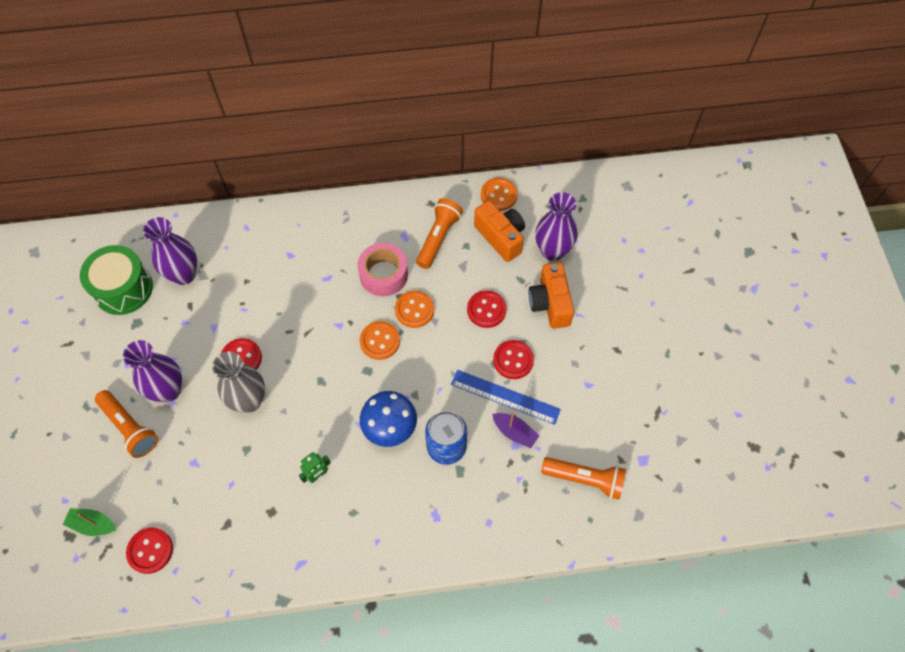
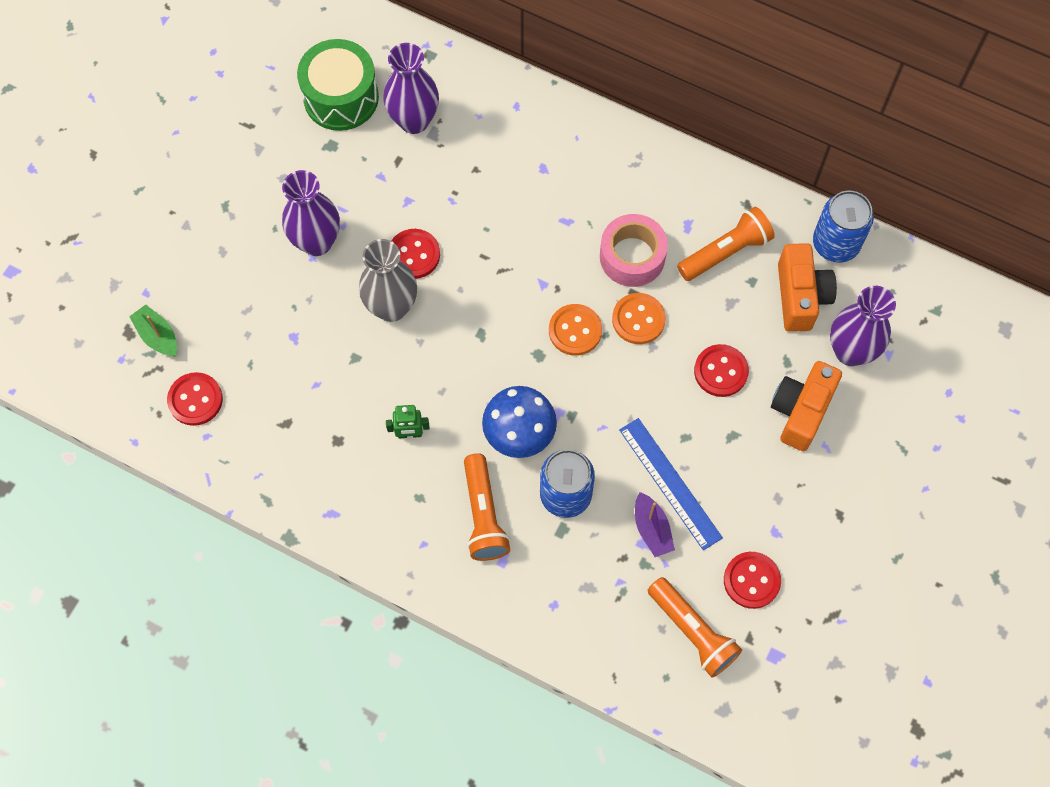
camera: 35 degrees right, 5 degrees up
(130, 428) = (253, 258): orange flashlight -> orange flashlight (483, 515)
(499, 195) = (835, 244): orange button -> blue can
(513, 360) = (709, 448): red button -> red button (751, 580)

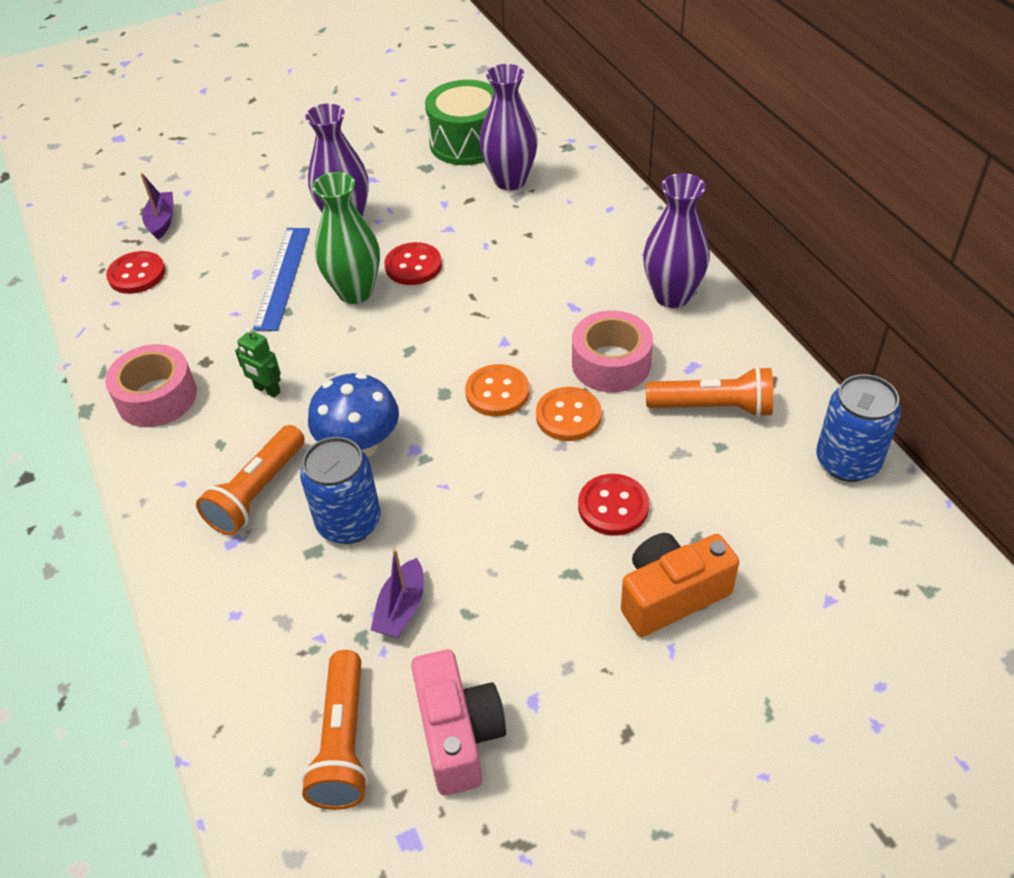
camera: 40 degrees right, 20 degrees down
(158, 336) = (162, 221): green boat -> purple boat
(333, 493) = (157, 397): none -> pink tape
(391, 307) = (355, 292): grey vase -> green vase
(670, 483) = (462, 577): blue ruler -> blue ruler (283, 277)
(751, 580) = (459, 734): red button -> pink camera
(800, 296) = (764, 487): orange camera -> none
(850, 351) = (782, 571): purple vase -> purple vase (672, 296)

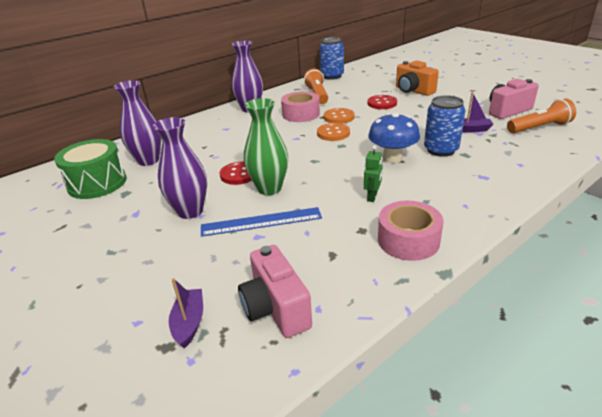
camera: 105 degrees left, 15 degrees down
(137, 274) = (275, 308): red button -> pink camera
(162, 221) = (189, 323): purple boat -> purple boat turned 105 degrees clockwise
(257, 492) = (447, 178): orange flashlight -> none

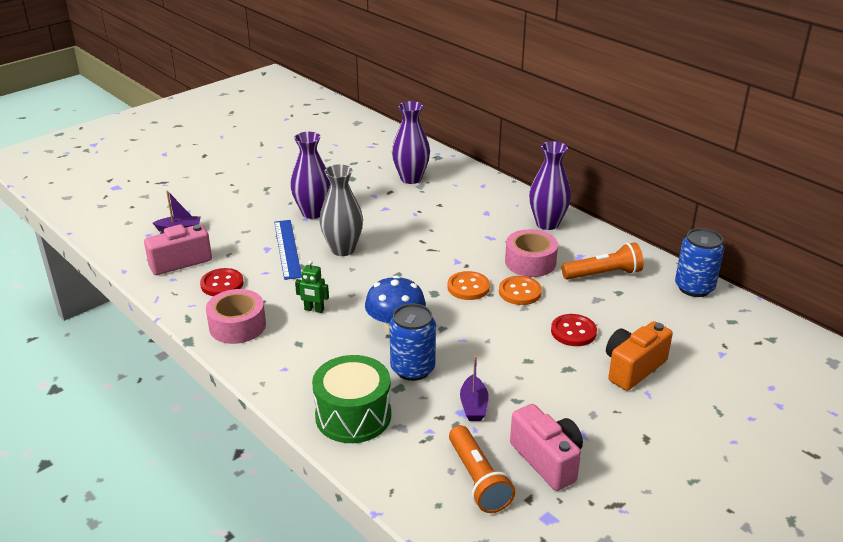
camera: 85 degrees right, 0 degrees up
(97, 183) = (370, 162): green drum -> green drum (353, 416)
(239, 174) = (374, 230): red button -> red button (222, 284)
(269, 188) = (343, 249): green vase -> grey vase

